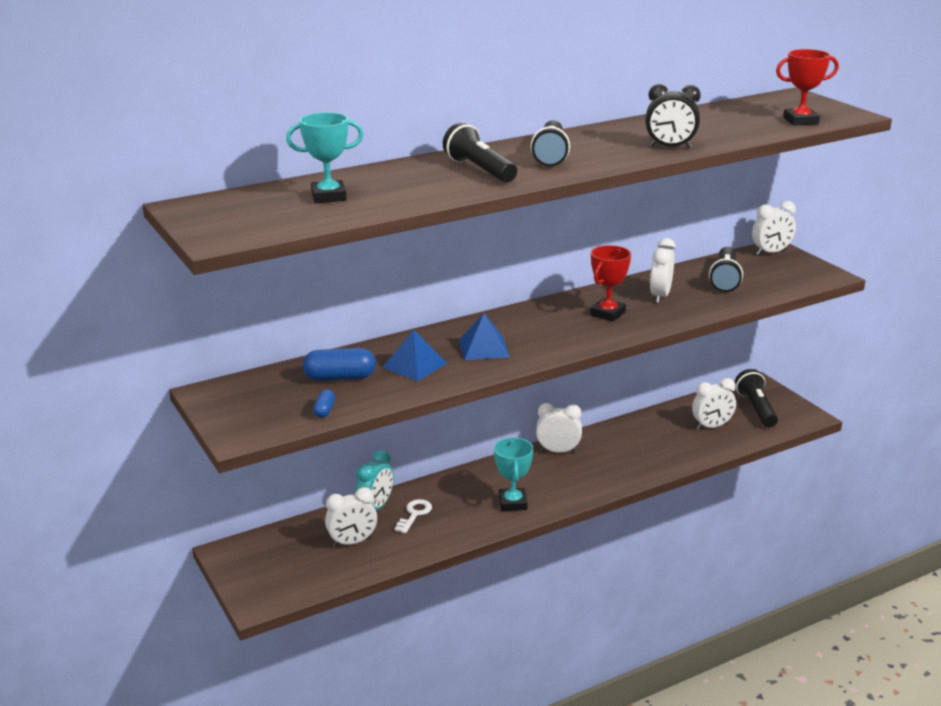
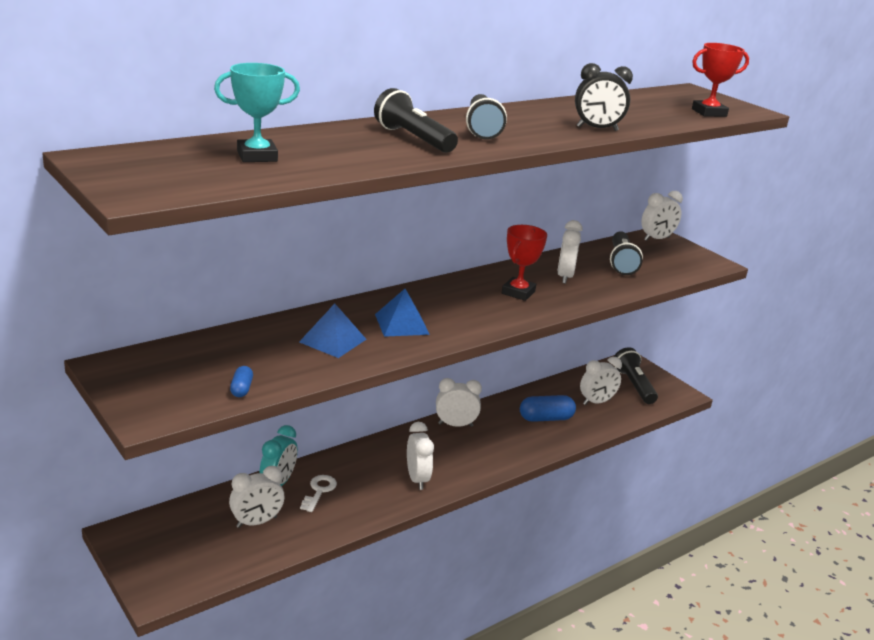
camera: 10 degrees left, 0 degrees up
(340, 377) = (254, 352): blue capsule -> blue capsule (546, 418)
(512, 503) = (417, 479): turquoise trophy -> white clock

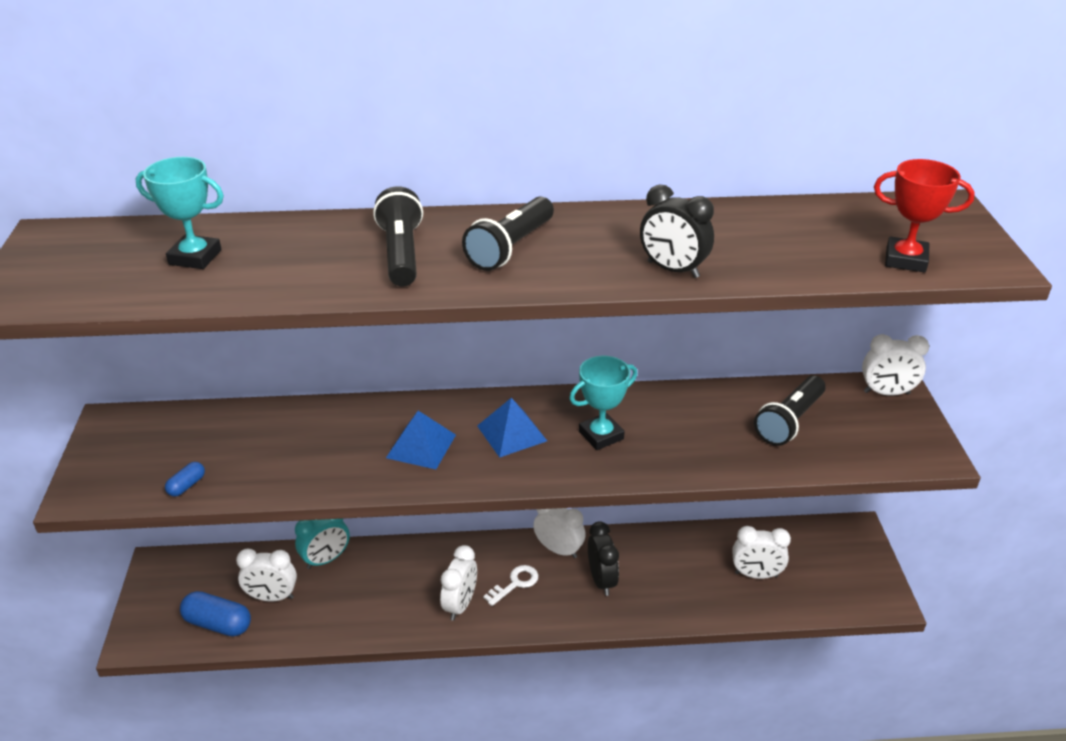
camera: 35 degrees right, 10 degrees up
(319, 491) = (355, 583): white key -> white key (515, 583)
(333, 340) = (329, 448): blue pyramid -> blue pyramid (511, 433)
(503, 434) = (601, 580): none -> black clock
(518, 292) = (601, 435): red trophy -> turquoise trophy
(546, 418) = (671, 576): blue capsule -> blue capsule (218, 624)
(564, 277) = (686, 426): white clock -> none
(634, 385) = (829, 566): black flashlight -> none

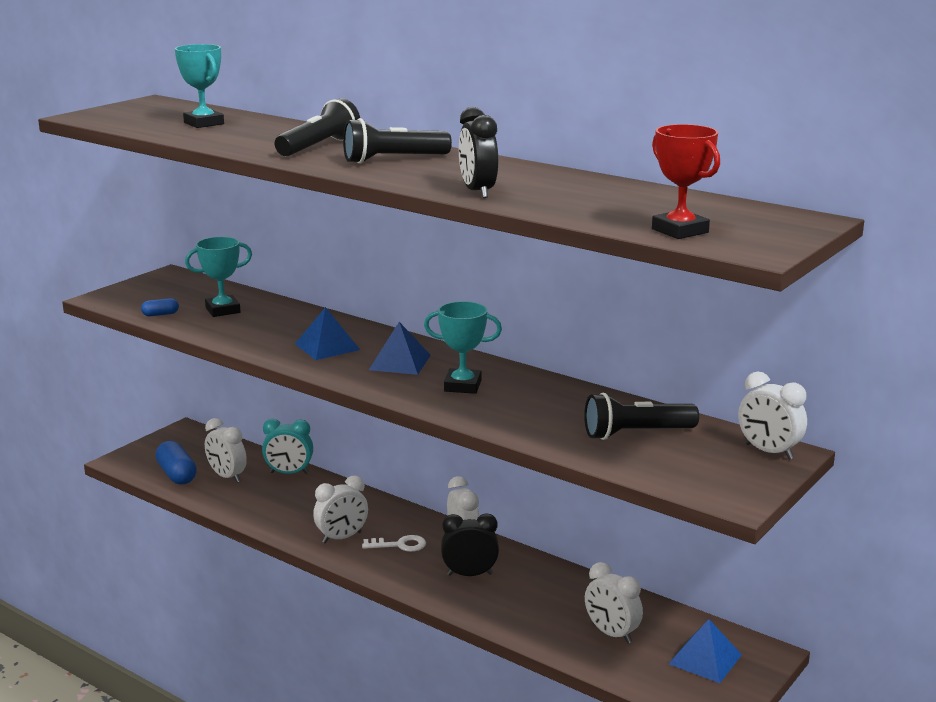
camera: 40 degrees right, 15 degrees down
(247, 446) = (223, 310): none -> turquoise trophy
(601, 580) = (469, 574): black clock -> black clock turned 120 degrees counterclockwise
(832, 559) = (705, 659): none -> blue pyramid

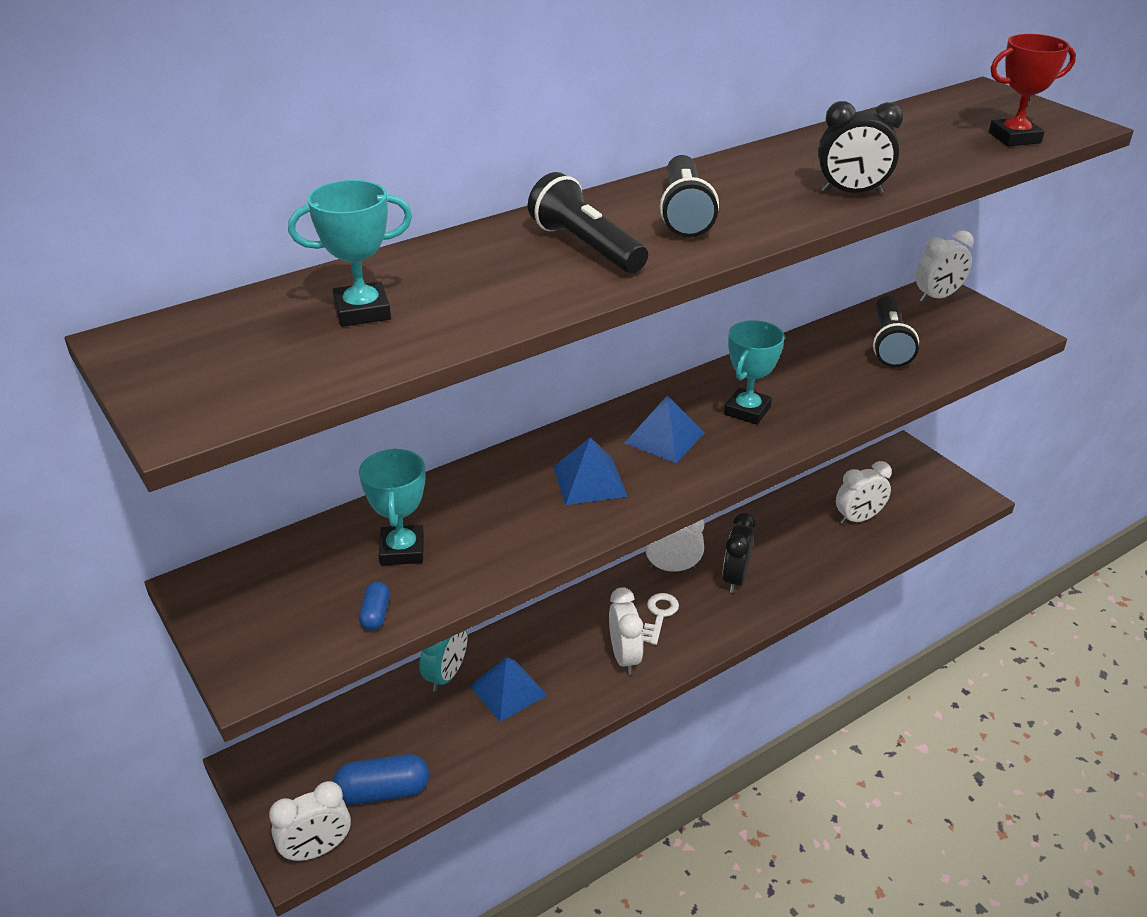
camera: 70 degrees left, 15 degrees up
(227, 476) = (420, 737): white clock -> white clock (317, 850)
(705, 659) = (905, 481): blue pyramid -> blue pyramid (508, 690)

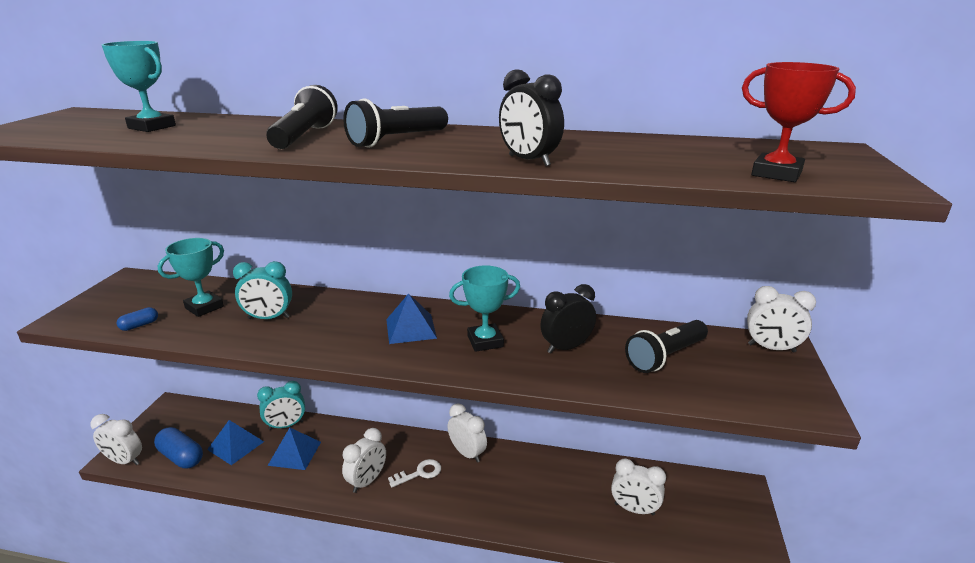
camera: 45 degrees right, 10 degrees down
(505, 514) = (268, 318): none -> turquoise clock
(589, 481) = (332, 326): blue pyramid -> blue pyramid (236, 445)
(735, 578) = (492, 485): black clock -> black clock (566, 347)

